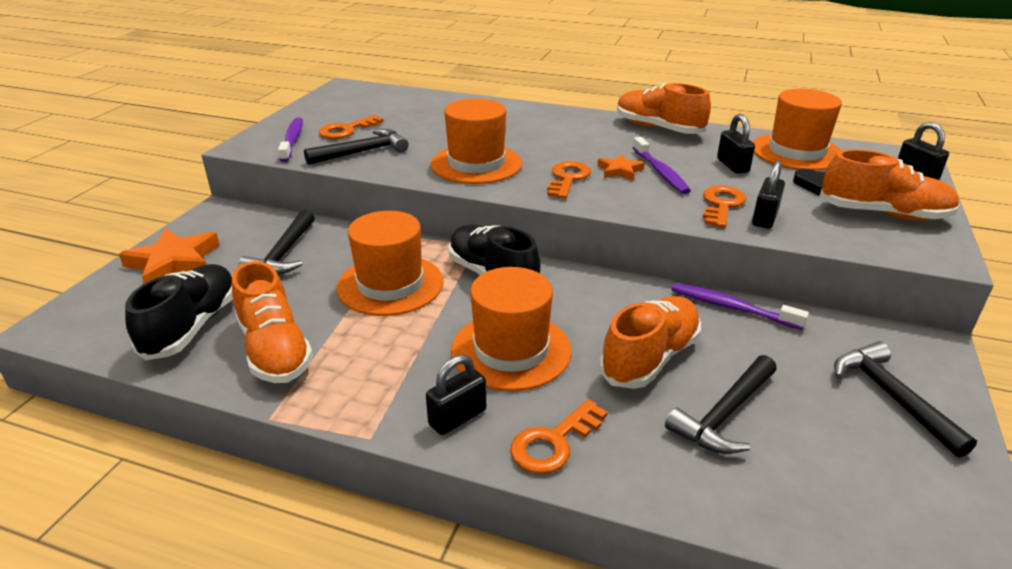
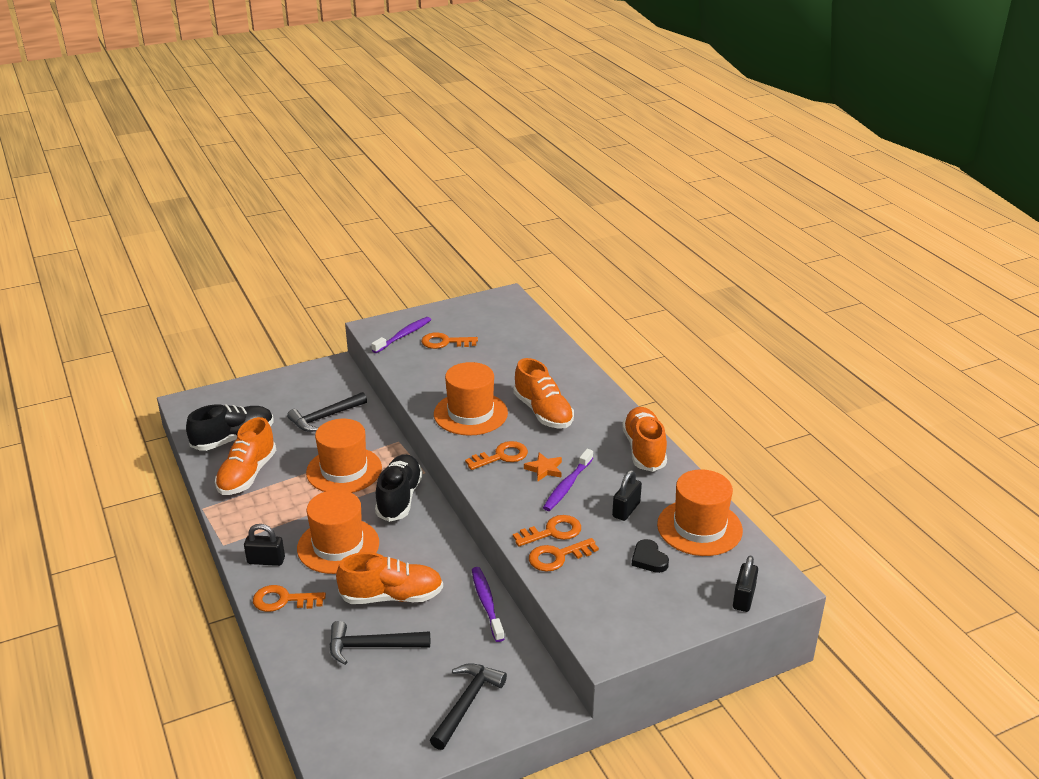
camera: 45 degrees right, 0 degrees up
(174, 262) = (272, 392): orange star -> none
(363, 152) = (425, 367): black hammer -> none
(764, 218) = (558, 557): black padlock -> orange key
(883, 214) = (641, 604): orange shoe -> orange shoe (543, 412)

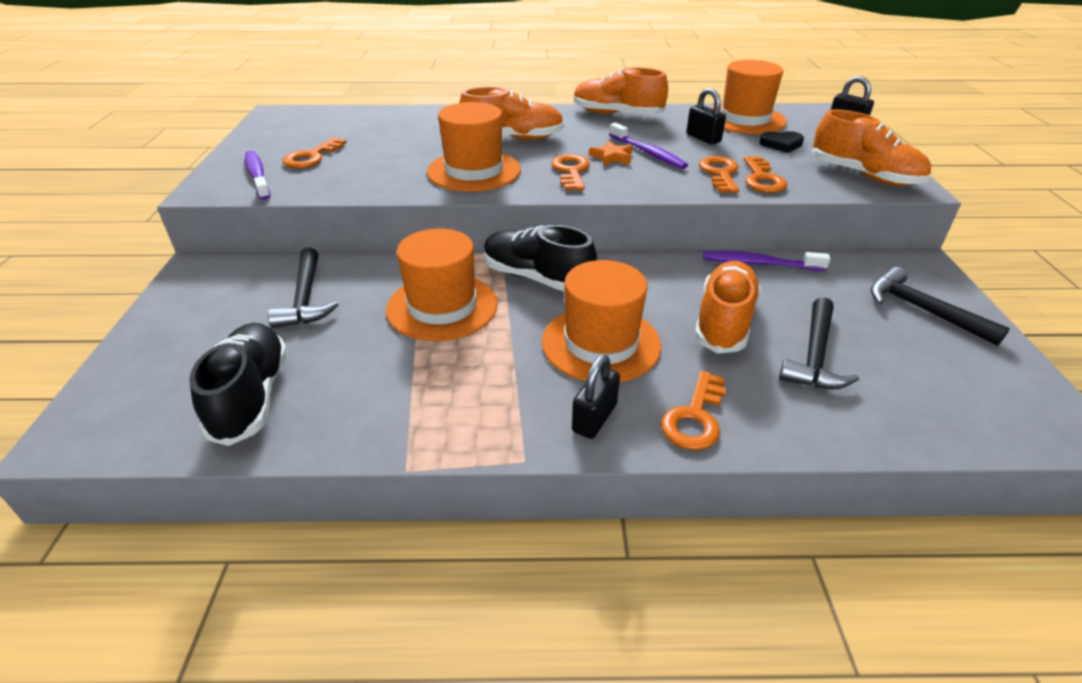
camera: 65 degrees left, 5 degrees up
(247, 475) = (364, 399): orange shoe -> orange shoe (864, 176)

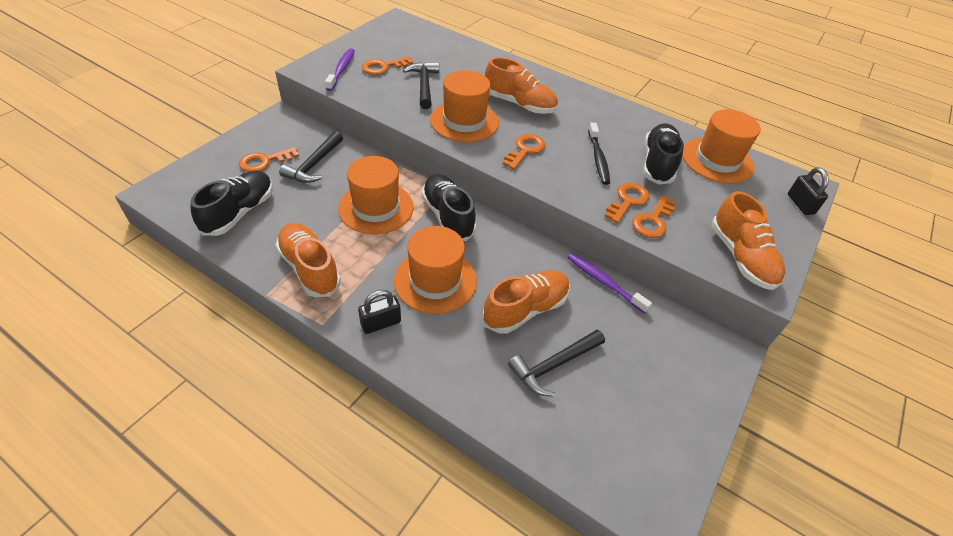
camera: 30 degrees right, 10 degrees up
(612, 157) = (568, 150): orange star -> none
(617, 114) = (620, 113): orange shoe -> orange shoe (309, 268)
(648, 153) = (598, 158): purple toothbrush -> black toothbrush
(695, 417) = (433, 357): orange key -> orange key (265, 161)
(703, 138) = (657, 164): black padlock -> black shoe
(781, 144) = (713, 197): black heart -> none
(922, 310) = (677, 381): black hammer -> black hammer (424, 85)

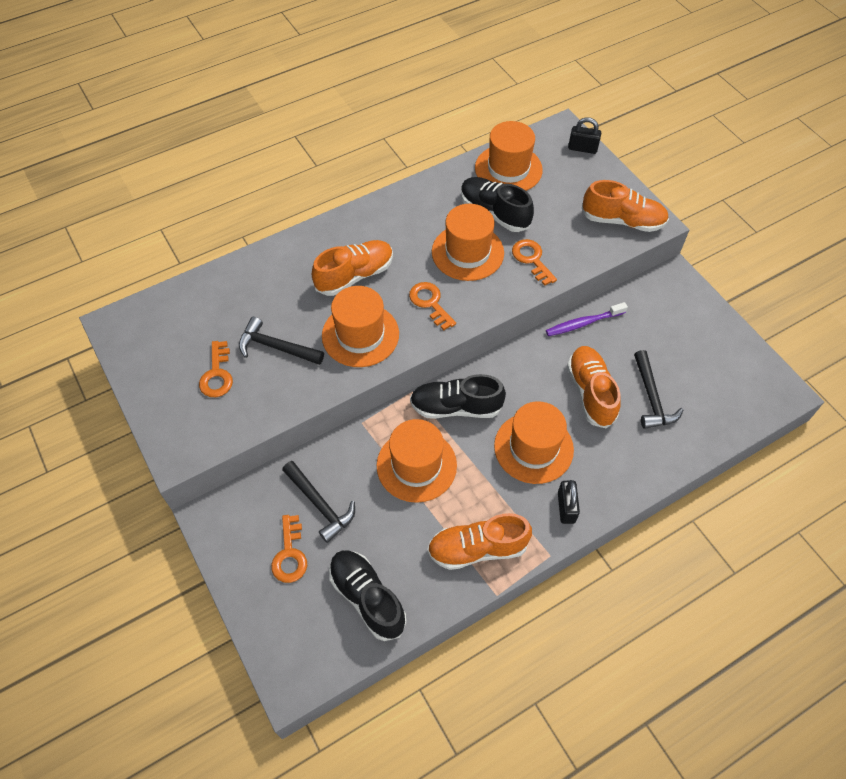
camera: 60 degrees left, 10 degrees up
(341, 70) = (199, 419): purple toothbrush -> none
(598, 158) = (467, 252): black toothbrush -> orange hat
(653, 220) = (562, 254): orange key -> none

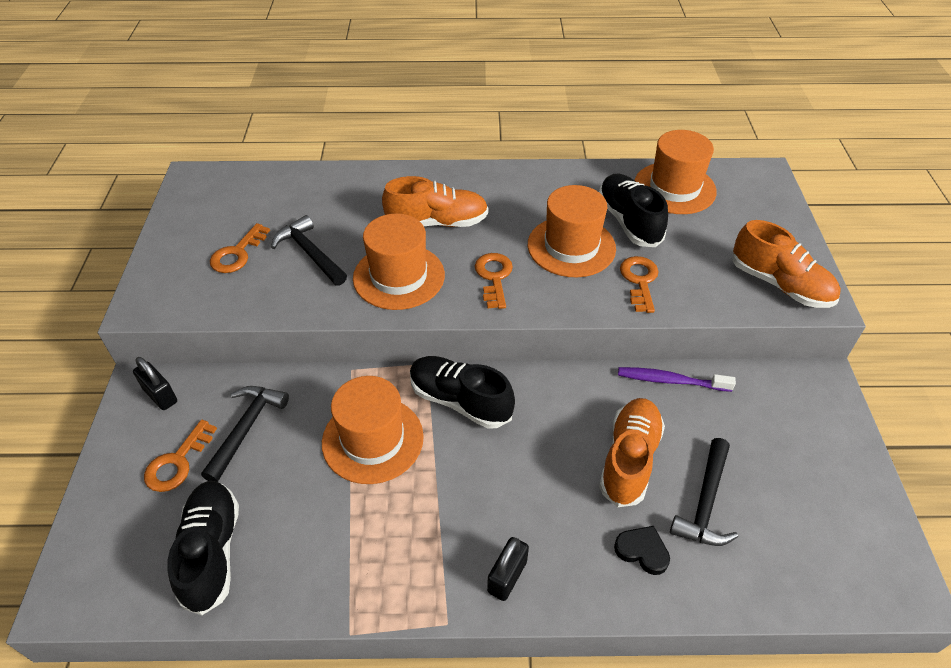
camera: 30 degrees right, 10 degrees down
(320, 505) = (246, 428): black hammer -> black hammer turned 150 degrees counterclockwise
(477, 548) = (368, 566): orange shoe -> none
(533, 448) = (516, 487): orange hat -> none
(582, 148) = (776, 198): black padlock -> black padlock (160, 395)
(634, 448) = (642, 551): none -> black heart

